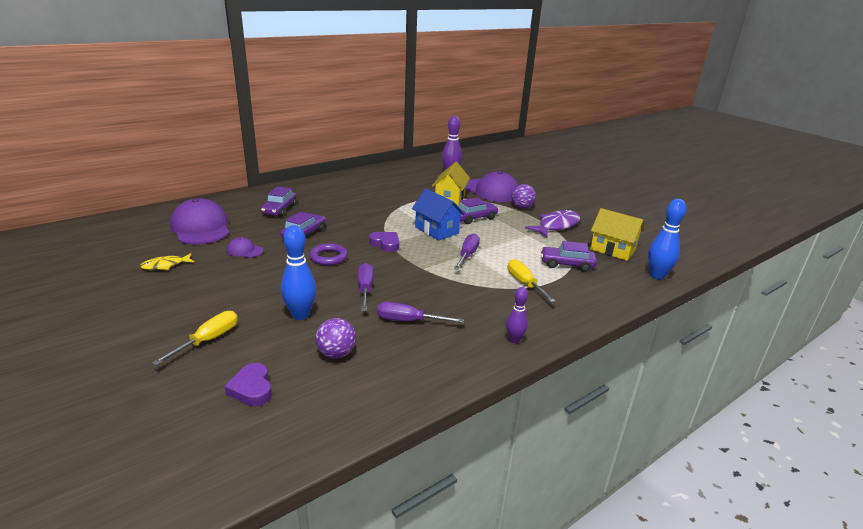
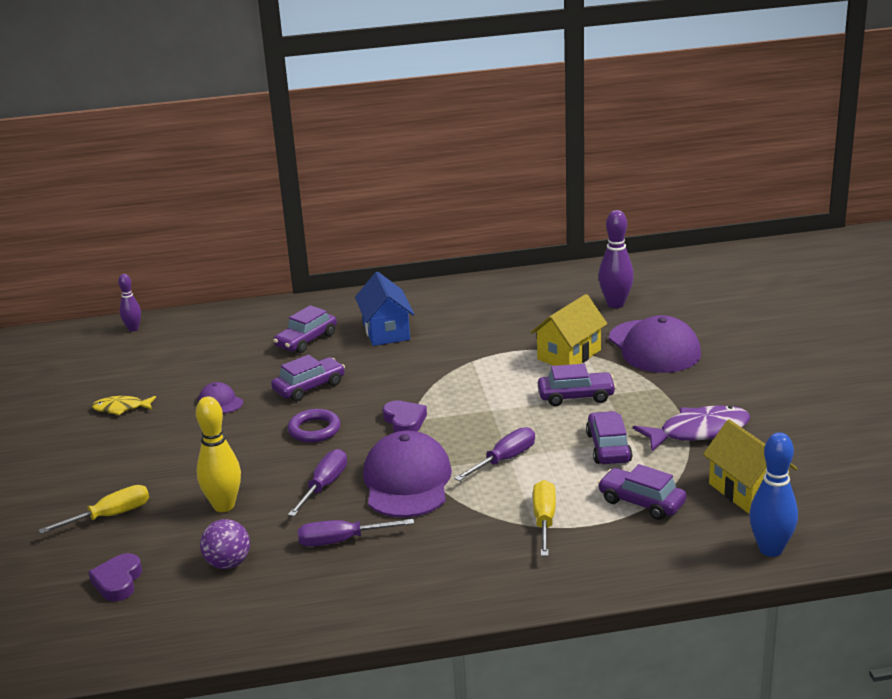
camera: 30 degrees right, 0 degrees up
(201, 228) = (191, 357): purple cap -> purple cap (407, 481)
(300, 315) = (224, 506): blue bowling pin -> yellow bowling pin
(408, 321) = (341, 541): purple screwdriver -> purple screwdriver turned 45 degrees counterclockwise
(436, 230) = (497, 410): blue house -> blue house (386, 331)
(514, 340) = (450, 596): purple bowling pin -> purple bowling pin (133, 329)
(519, 240) = (608, 447): none -> purple car
(522, 207) = (675, 387): purple ball -> none

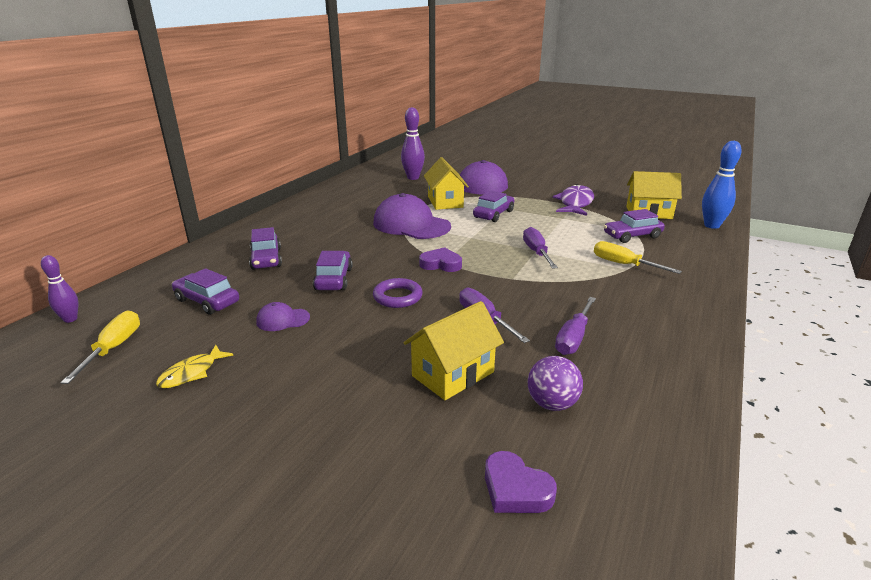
camera: 55 degrees left, 0 degrees up
(111, 516) = (380, 449): yellow screwdriver -> yellow screwdriver (114, 348)
(224, 506) = (453, 374): yellow bowling pin -> yellow house
(386, 331) = (314, 233): blue house -> none
(407, 481) = (521, 288): purple cap -> purple cap (411, 225)
(608, 447) = (562, 225): purple car -> purple car (207, 301)

